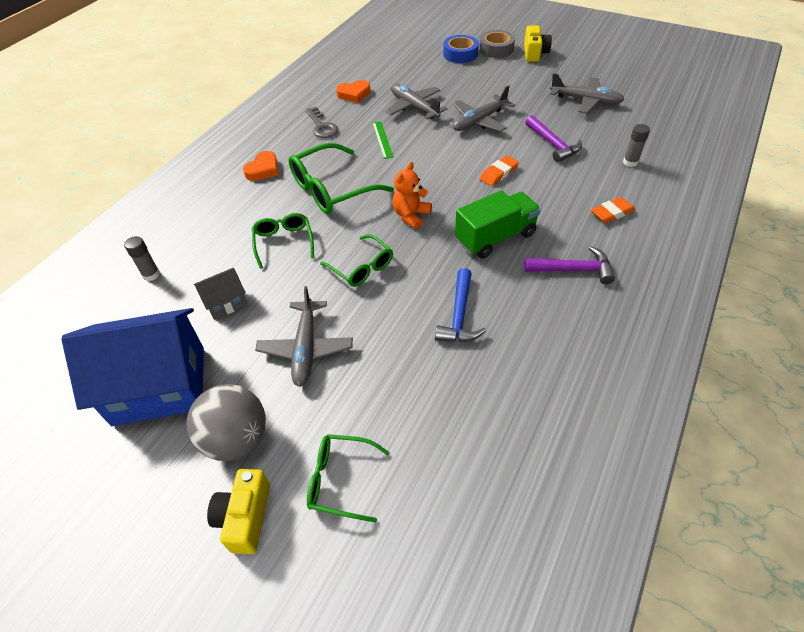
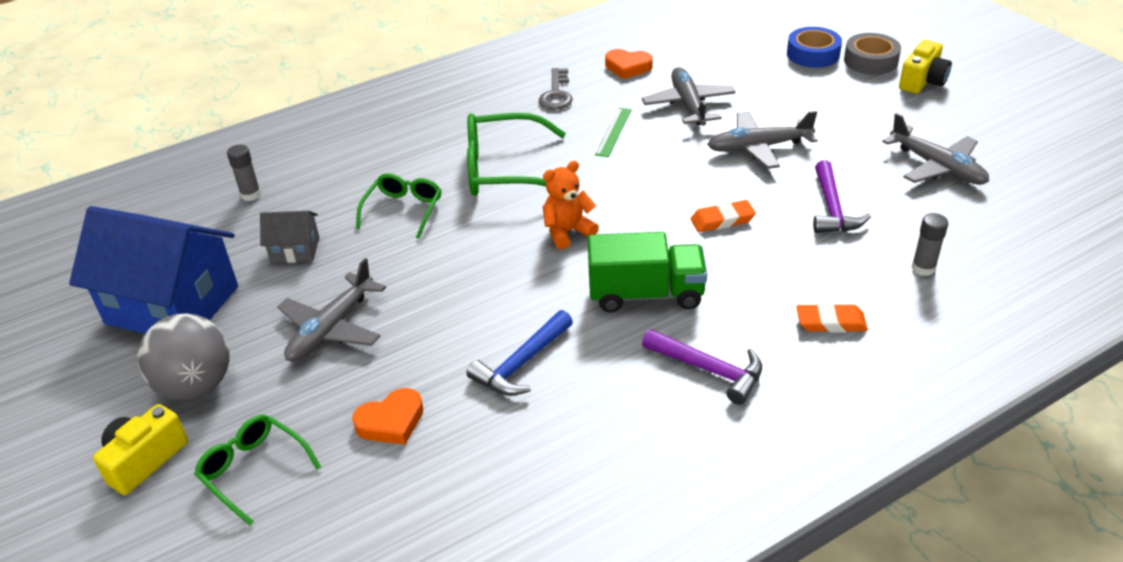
camera: 30 degrees right, 10 degrees down
(263, 169) = (449, 123): orange heart -> orange heart (391, 422)
(361, 267) = (461, 268): green glasses -> none

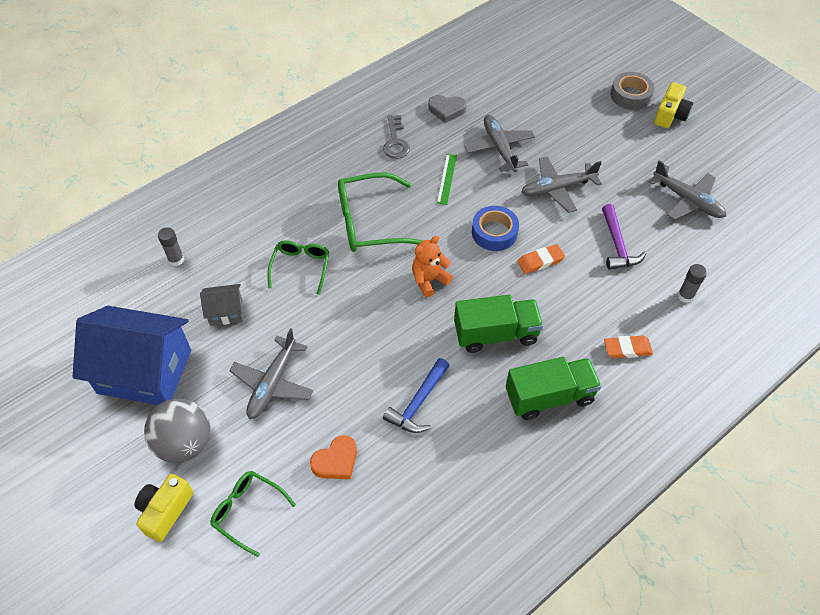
camera: 10 degrees left, 15 degrees up
(628, 67) = (446, 110): orange heart -> grey heart
(708, 370) = (549, 397): purple hammer -> green truck
(813, 54) = (586, 90): blue tape -> blue tape (494, 232)

